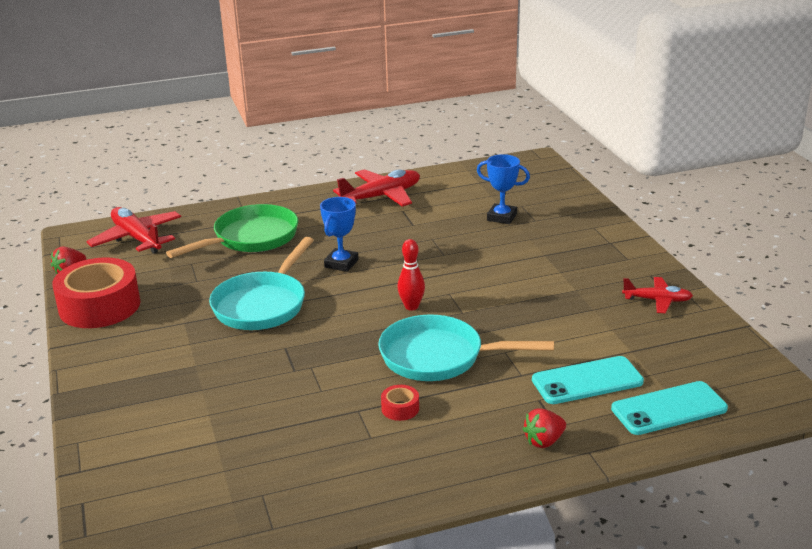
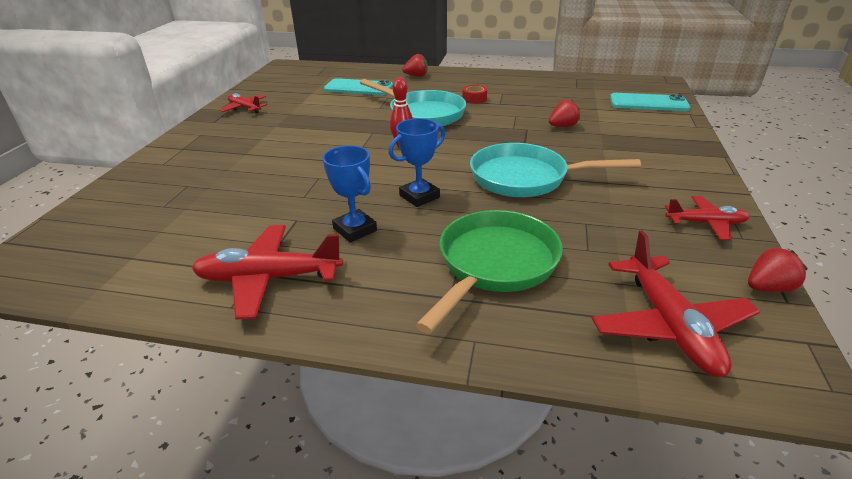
camera: 150 degrees left, 5 degrees up
(99, 306) = (706, 223): red tape -> red plane
(251, 238) = (494, 264): green pan -> green pan turned 135 degrees clockwise
(252, 388) = (562, 126): none -> red strawberry
(262, 305) = (525, 178): turquoise pan -> turquoise pan turned 135 degrees counterclockwise
(502, 217) = (206, 198): blue trophy -> blue trophy (355, 230)
(669, 409) = (341, 73): turquoise phone -> turquoise phone (648, 103)

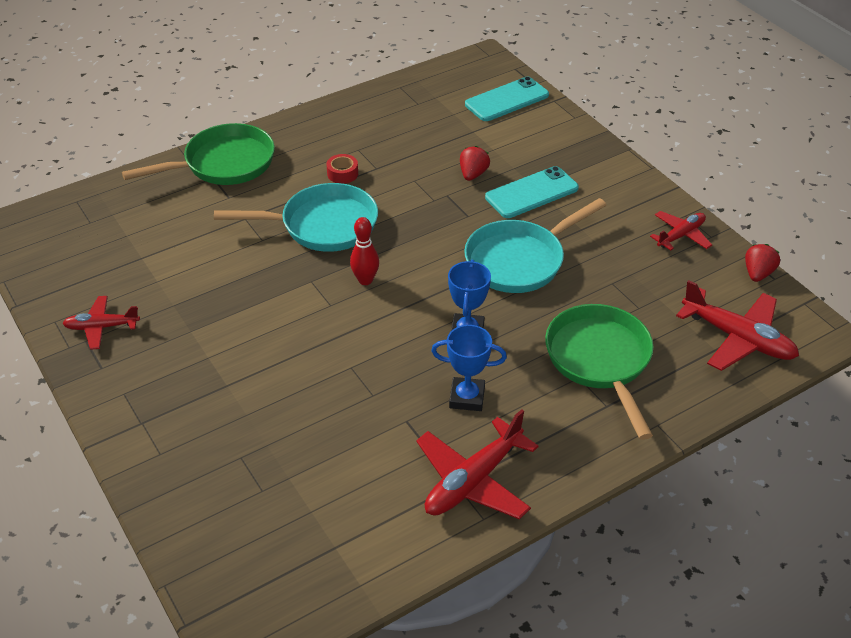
camera: 45 degrees left, 10 degrees up
(358, 88) = (186, 220): turquoise phone -> turquoise phone (531, 193)
(416, 76) = (223, 164): red strawberry -> green pan

